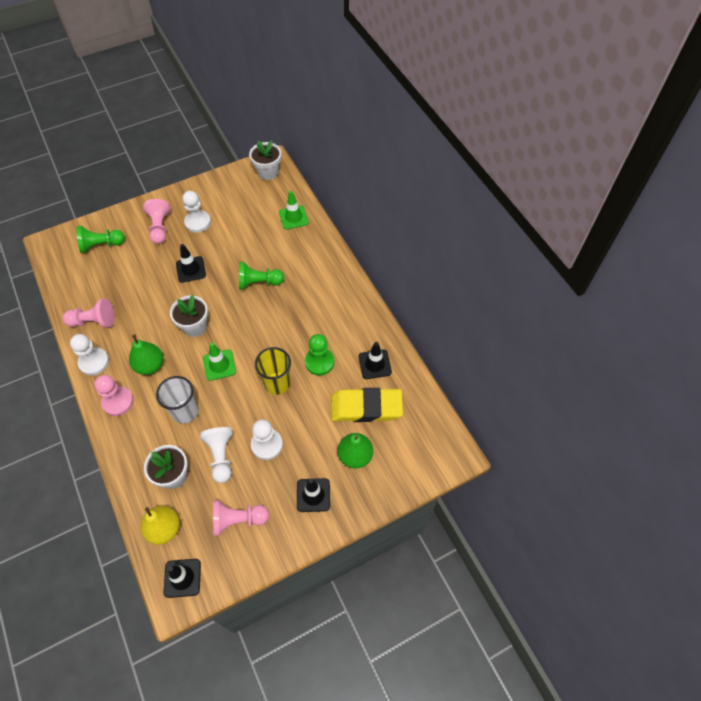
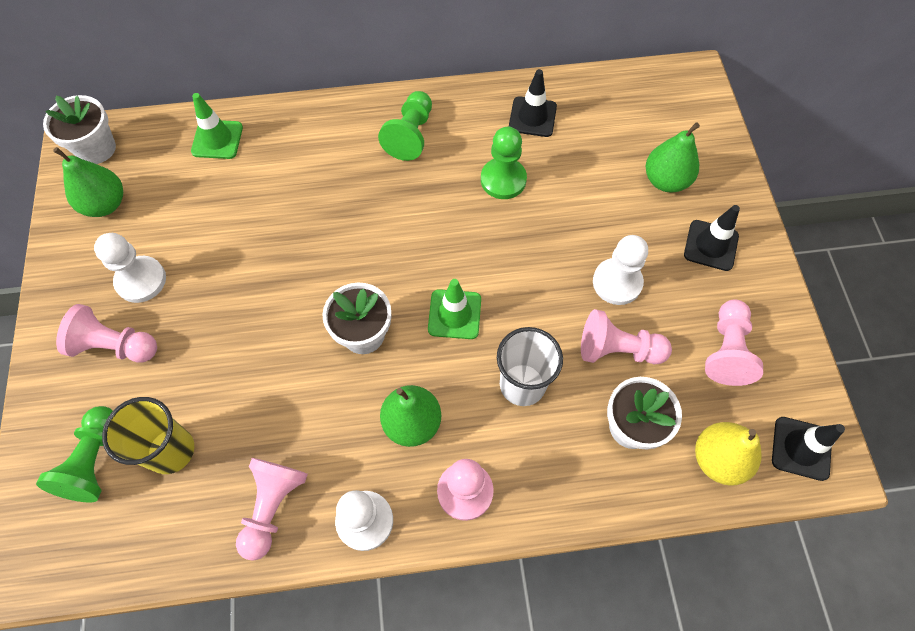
camera: 70 degrees left, 5 degrees up
(191, 269) = (240, 314): black traffic cone -> none
(221, 456) = (617, 349): white pawn -> pink pawn
(236, 190) = (105, 204): none -> green pear
(259, 283) = (321, 220): green pawn -> green pawn (410, 135)
(277, 383) = (518, 243): yellow cup -> yellow cup (171, 450)
(366, 407) = (596, 147): yellow eraser -> none

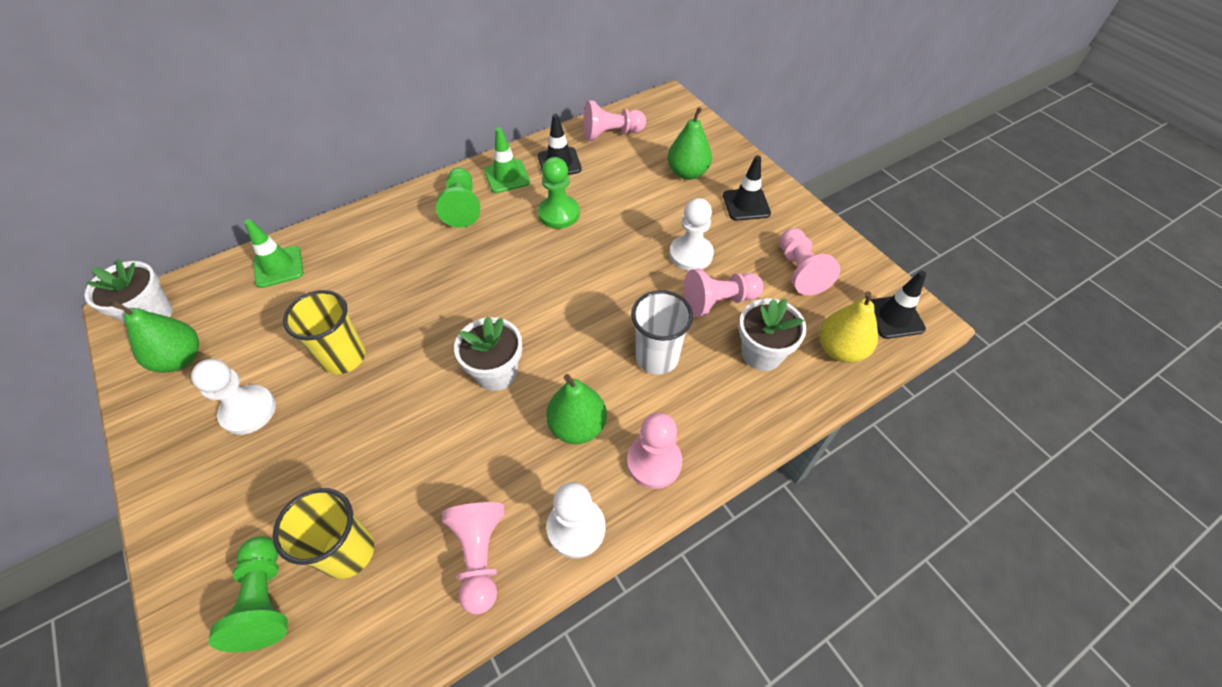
camera: 25 degrees left, 10 degrees down
(115, 346) = (244, 480): pink pawn -> pink pawn (611, 134)
(237, 260) = (344, 357): none -> yellow cup
(454, 314) = (570, 326): green traffic cone -> green traffic cone (507, 176)

